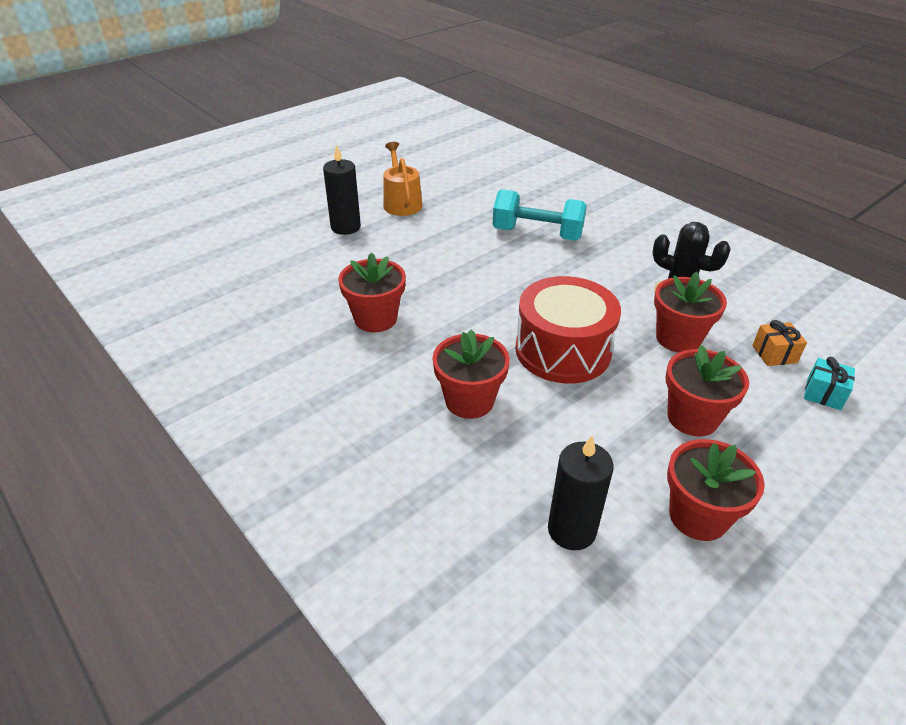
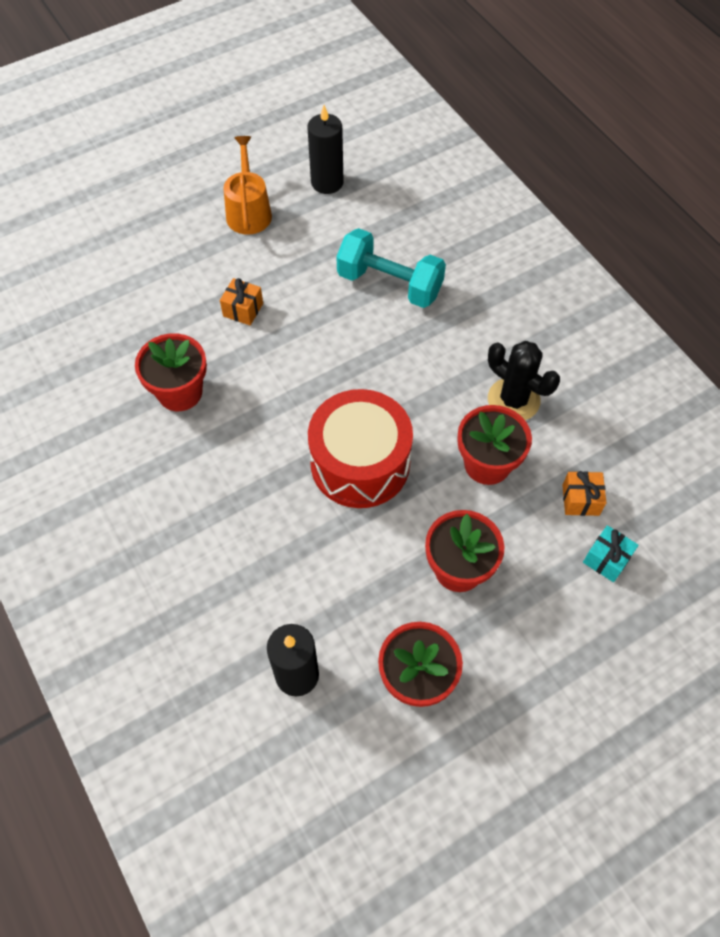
camera: 10 degrees right, 20 degrees up
(345, 227) = (177, 246): black candle -> black candle (327, 182)
(416, 260) = (243, 310): none -> orange gift
(469, 401) = (247, 515): red flower pot -> none

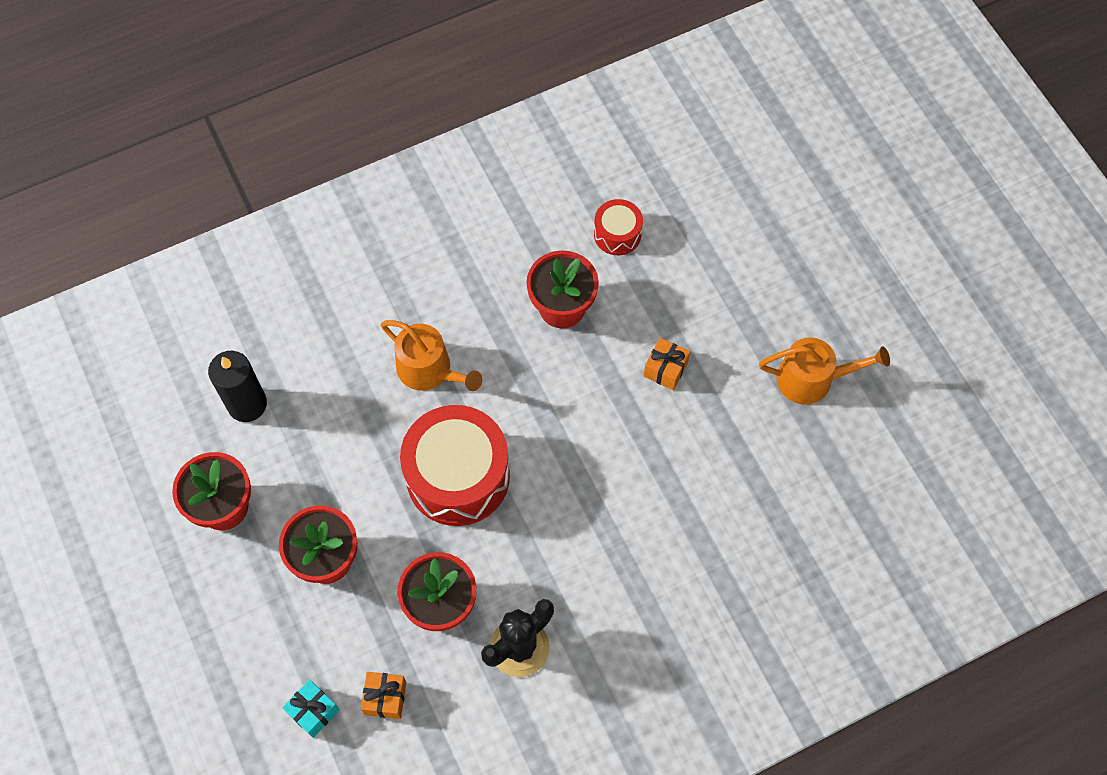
camera: 95 degrees right, 5 degrees up
(101, 353) = (617, 234): none -> red drum
(250, 499) = (429, 370): none -> orange watering can
(327, 182) = (859, 470): black candle -> none
(389, 284) = (693, 529): turquoise dumbbell -> none

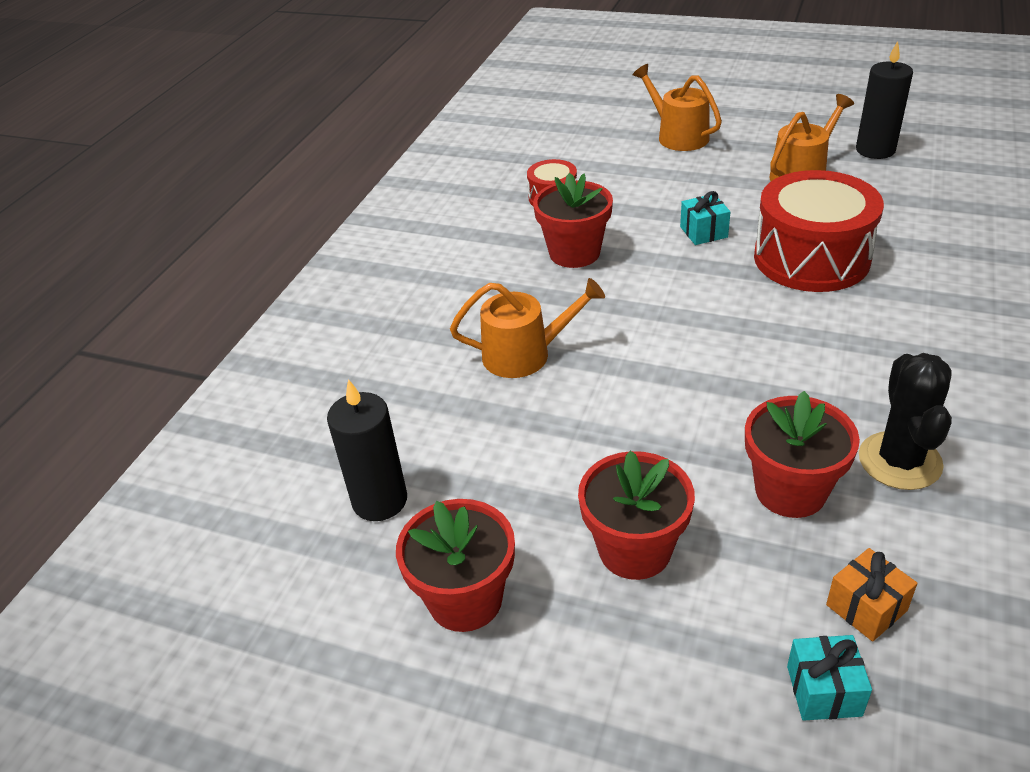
camera: 40 degrees left, 25 degrees down
(458, 476) = (656, 397): red drum -> red drum (811, 258)
(665, 369) = (703, 232): orange gift -> turquoise gift
(790, 248) = (678, 136): none -> orange watering can
(903, 407) = (875, 150): none -> black candle

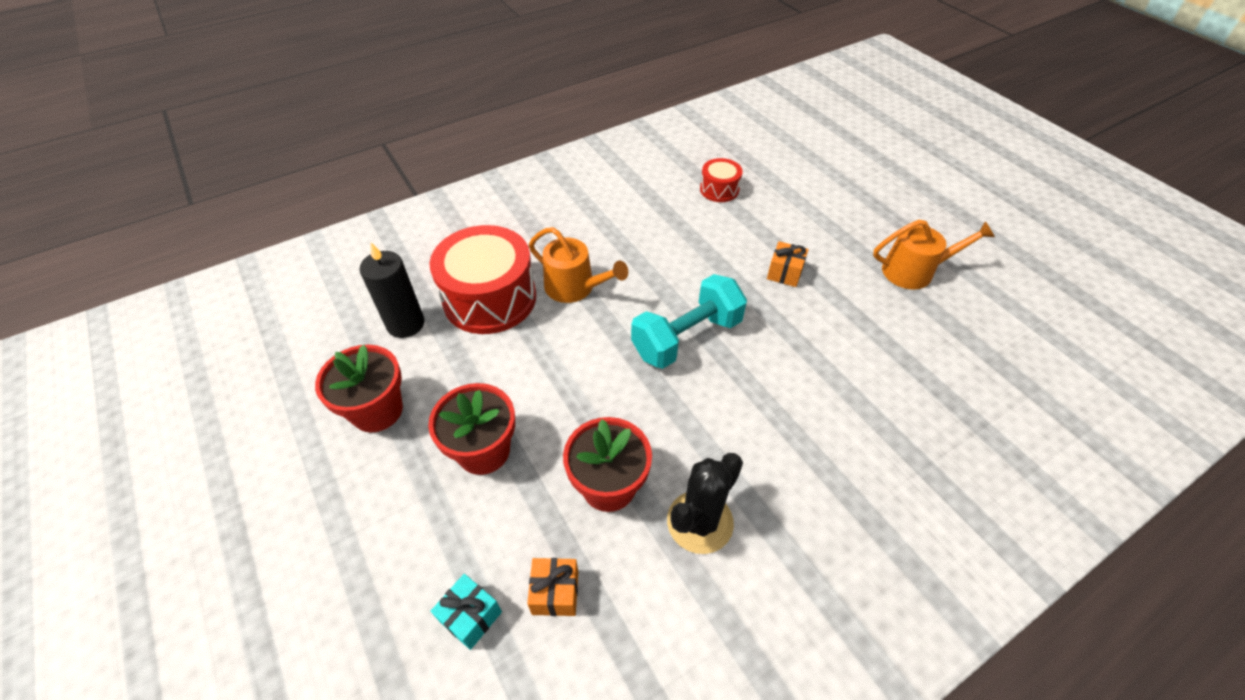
camera: 35 degrees right, 10 degrees up
(574, 253) = (684, 237): red flower pot -> none
(678, 136) = (860, 189): orange watering can -> none
(691, 331) = (686, 337): none -> turquoise dumbbell
(703, 232) = (784, 273): turquoise gift -> orange gift
(811, 258) = (834, 339): red drum -> red drum (490, 298)
(875, 150) = (1001, 285): black candle -> none

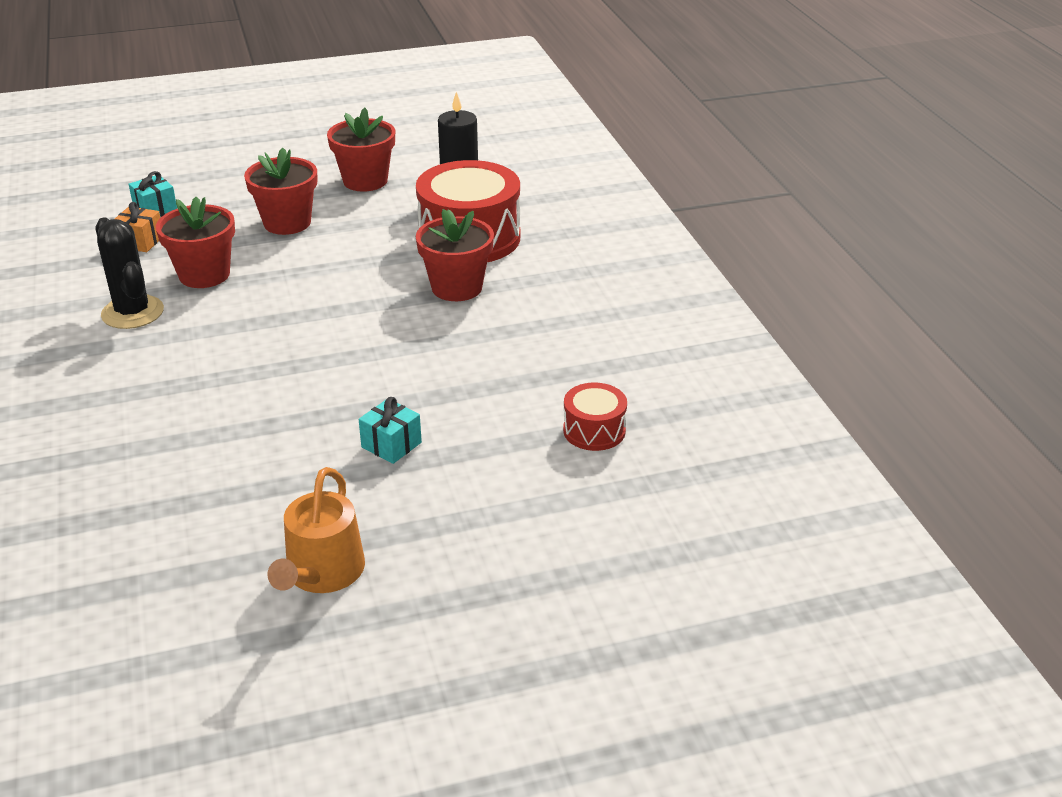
camera: 105 degrees right, 15 degrees down
(574, 287) = (457, 287): orange watering can -> red flower pot
(686, 337) = (336, 346): turquoise dumbbell -> none
(784, 273) = (391, 445): orange gift -> turquoise gift

